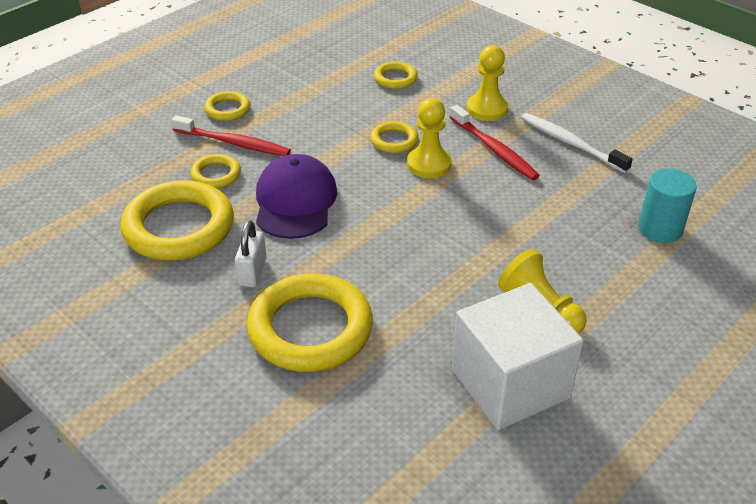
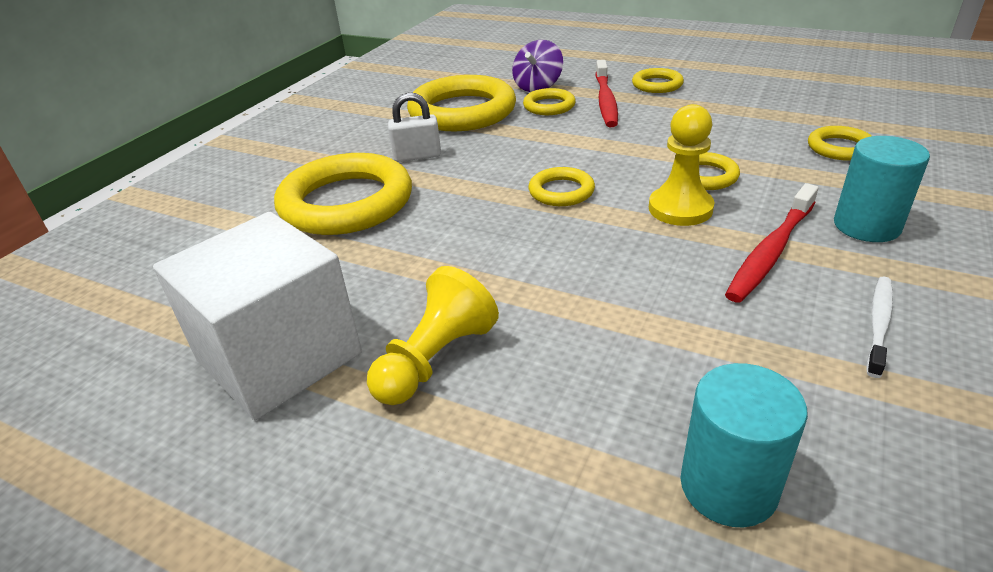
camera: 75 degrees right, 5 degrees down
(165, 170) = (537, 86): none -> purple spinning top
(295, 201) = (538, 149): purple cap -> none
(372, 207) = (561, 191): none -> yellow ring
(487, 109) = (866, 226): yellow pawn -> turquoise cylinder
(571, 143) = (879, 324): white toothbrush -> white toothbrush, size x0.65

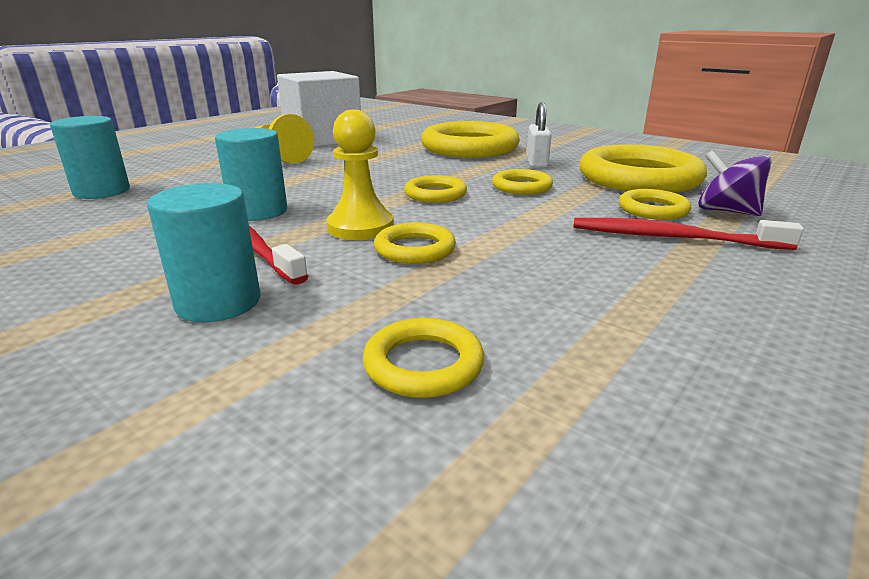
camera: 100 degrees right, 10 degrees down
(657, 85) = (752, 280): yellow ring -> yellow ring (521, 187)
(688, 280) = (258, 212): none -> turquoise cylinder
(879, 324) = (107, 257): white toothbrush -> none

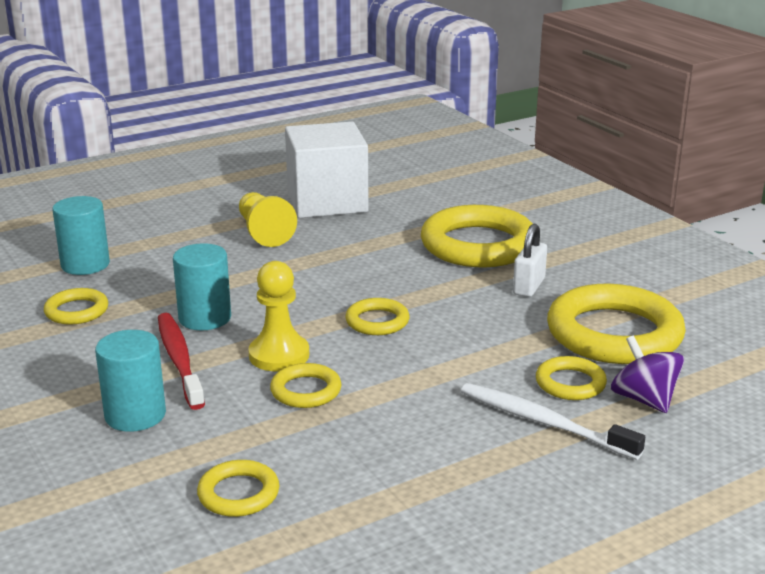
camera: 20 degrees right, 0 degrees up
(521, 187) = (473, 325): yellow ring -> yellow ring (76, 311)
(672, 238) = (544, 422): red toothbrush -> white toothbrush

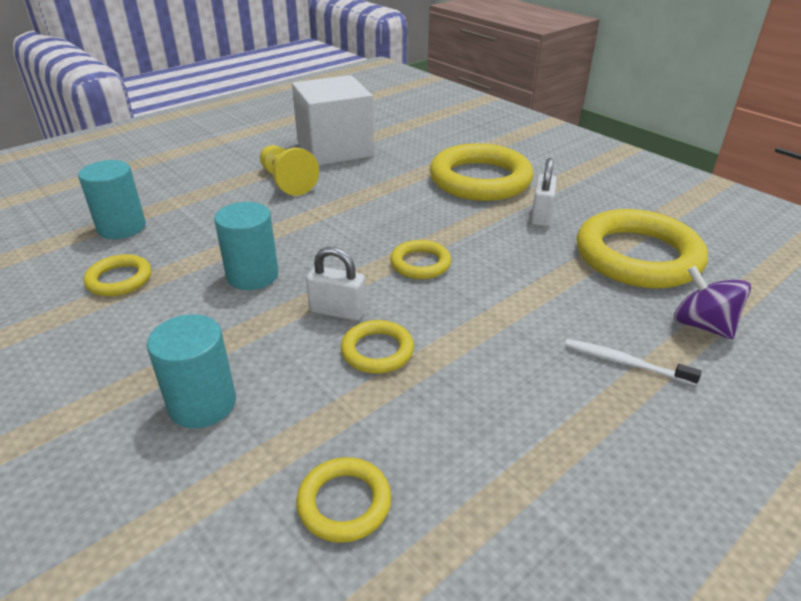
camera: 10 degrees left, 10 degrees up
(179, 360) = (237, 327): red toothbrush -> none
(279, 355) = (337, 311): yellow pawn -> white padlock
(544, 422) = (625, 363): white toothbrush -> white toothbrush, size x0.65
(570, 383) = (626, 314): yellow ring -> none

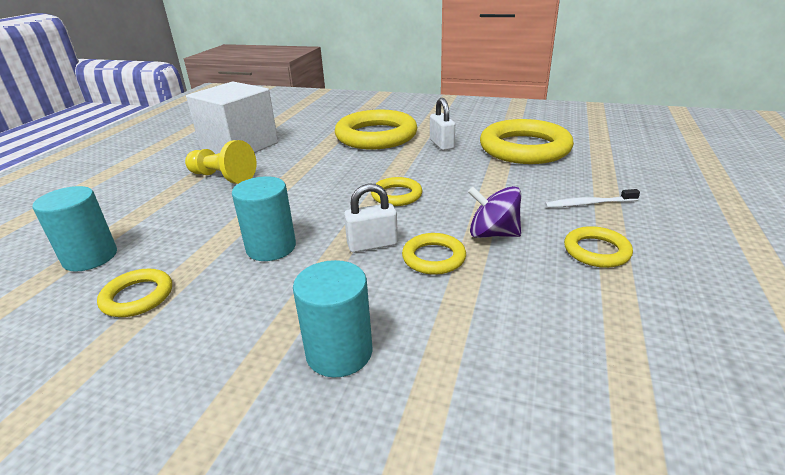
camera: 30 degrees left, 5 degrees down
(344, 503) = (533, 361): yellow ring -> yellow ring (596, 251)
(702, 325) = (601, 170): purple spinning top -> purple spinning top (493, 234)

